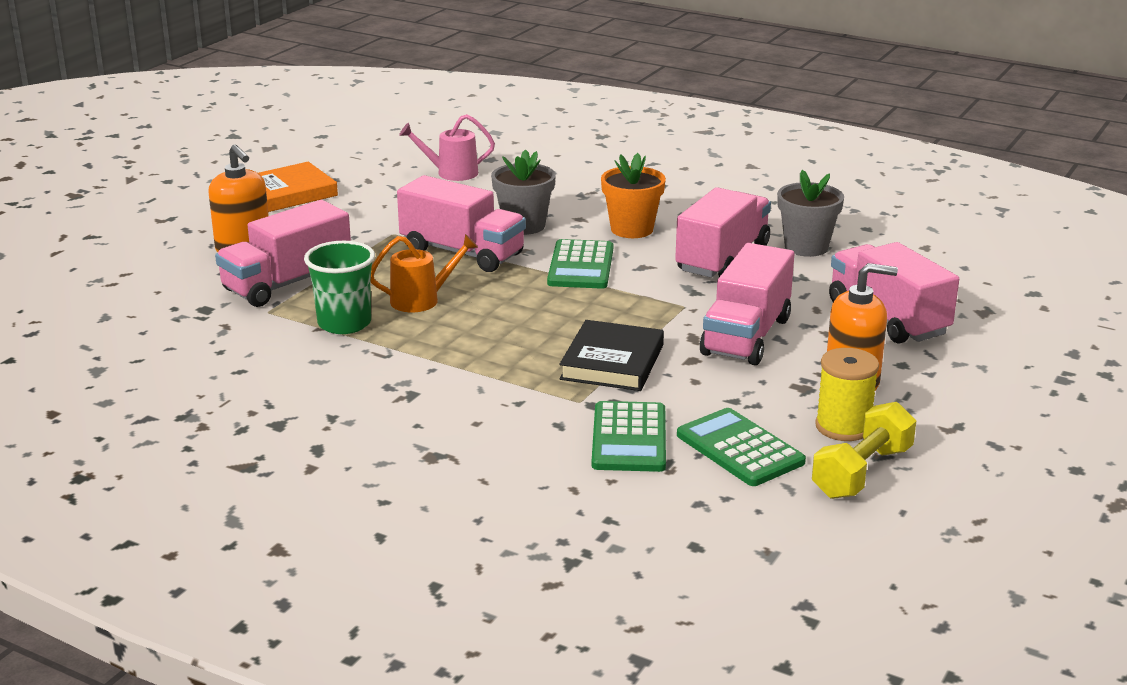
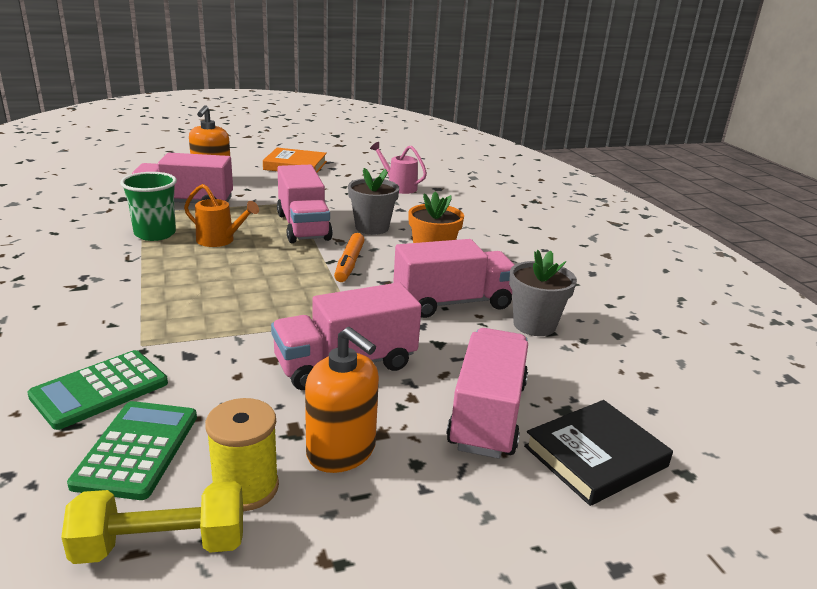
camera: 40 degrees right, 0 degrees up
(581, 266) = (349, 264): green calculator -> orange marker
(612, 362) = (221, 331): black book -> black book (595, 456)

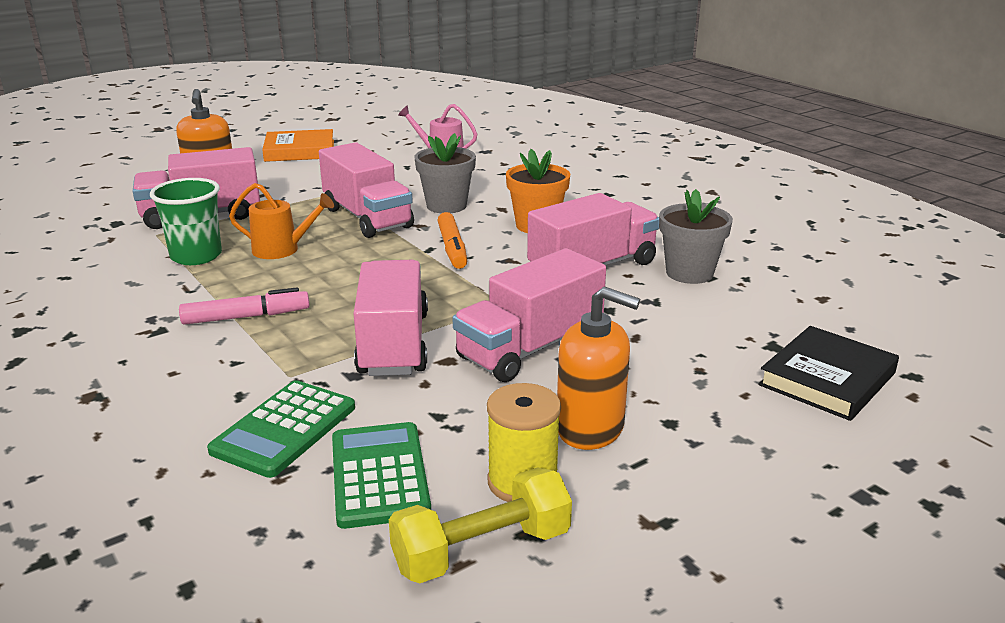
camera: 15 degrees left, 0 degrees up
(149, 289) = (246, 317): none -> pink marker
(487, 415) = (705, 365): pink truck -> pink truck (393, 344)

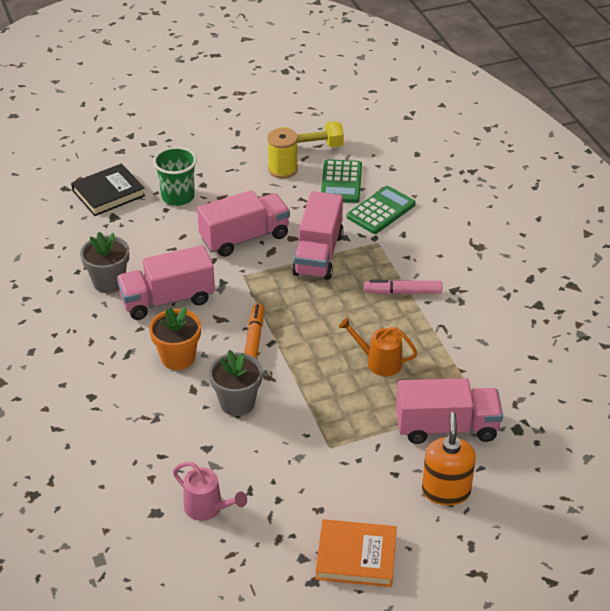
camera: 165 degrees left, 15 degrees up
(196, 256) = (443, 365): green cup -> green cup (178, 197)
(367, 218) = (308, 396): pink truck -> none
(590, 428) = (240, 187): orange soap dispenser -> none

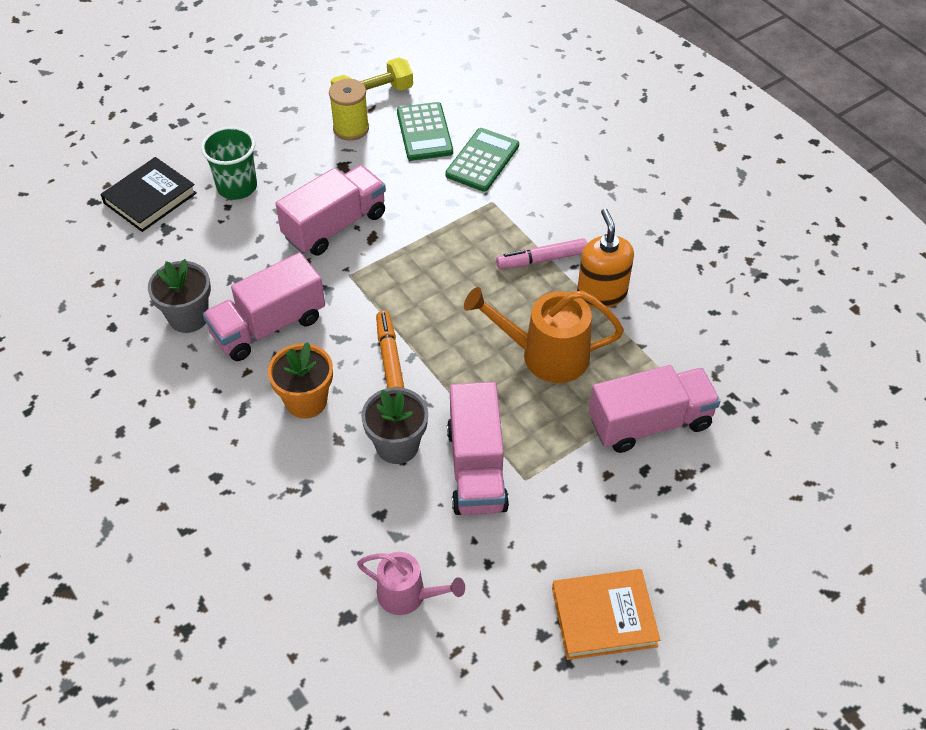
camera: 15 degrees left, 10 degrees up
(318, 254) = (428, 230): pink truck -> pink truck (476, 468)
(379, 362) = (545, 355): orange watering can -> orange watering can, size x1.59
(446, 491) = (677, 505): orange soap dispenser -> orange soap dispenser (601, 293)

